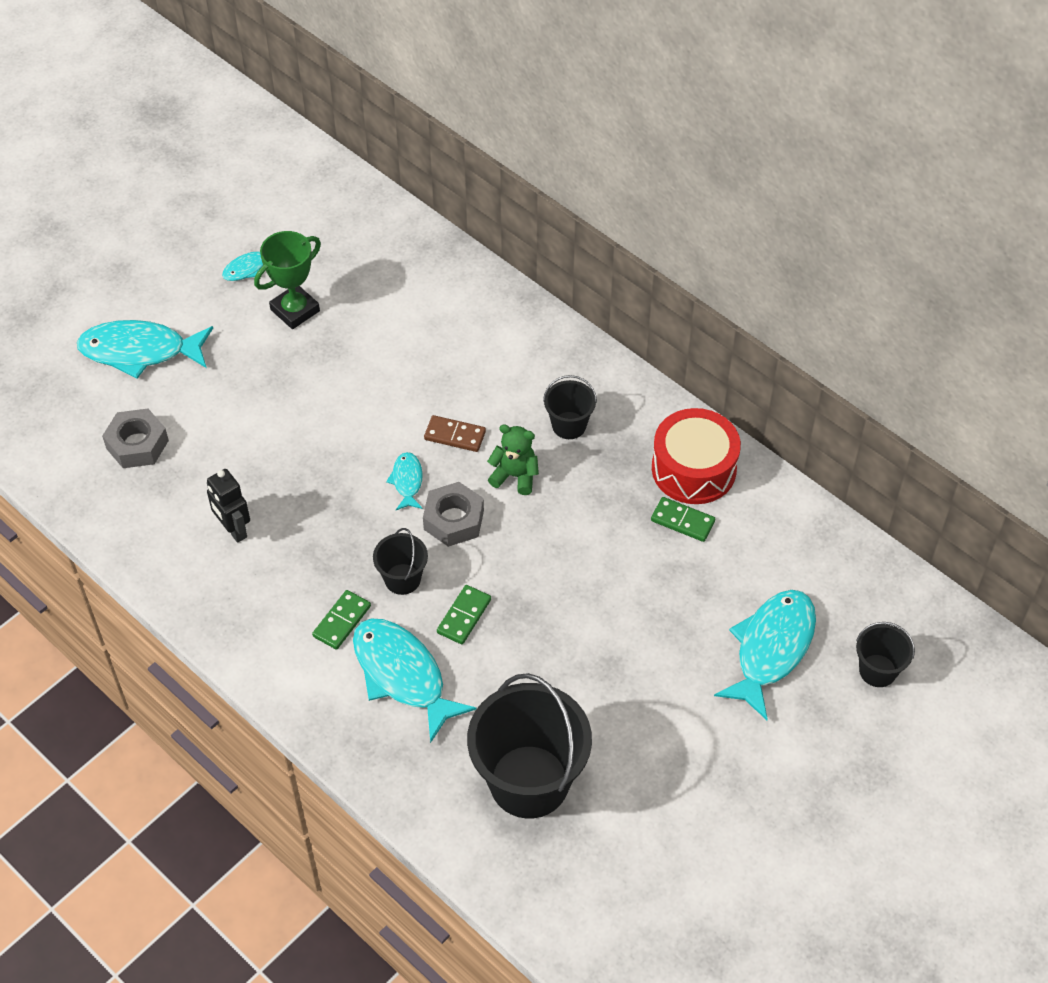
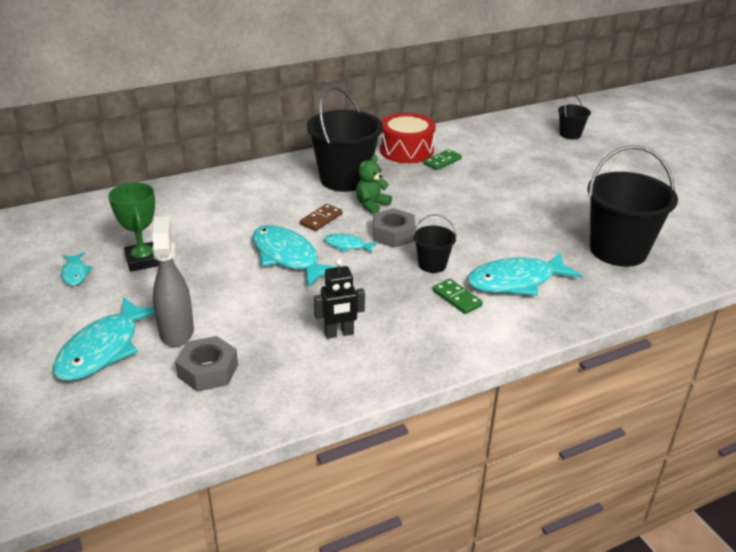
camera: 70 degrees left, 20 degrees down
(186, 394) = (177, 331): none -> grey spray bottle
(464, 616) = (476, 247): green domino -> none
(569, 425) = (344, 179): black bucket -> black bucket, size x2.07
(771, 649) = (545, 157): turquoise fish -> turquoise fish (288, 257)

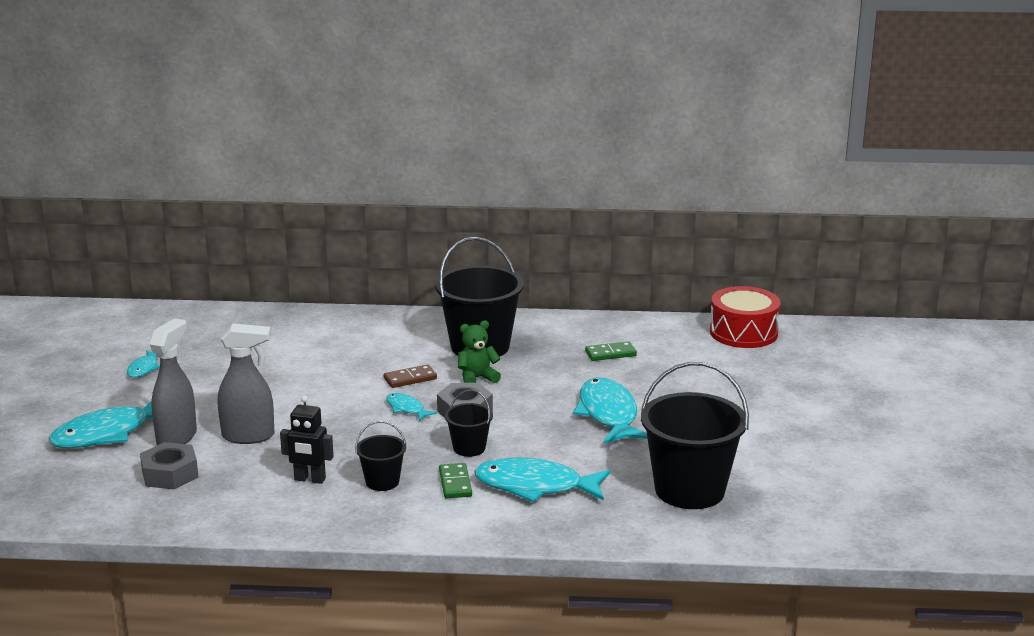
camera: 30 degrees right, 10 degrees down
(143, 260) = (209, 373): green trophy -> none
(242, 310) = (249, 436): none -> grey spray bottle
(288, 257) = (339, 404): turquoise fish -> turquoise fish (608, 414)
(406, 150) = (584, 333): red drum -> red drum (743, 332)
(570, 134) = (810, 360): black bucket -> black bucket (382, 482)

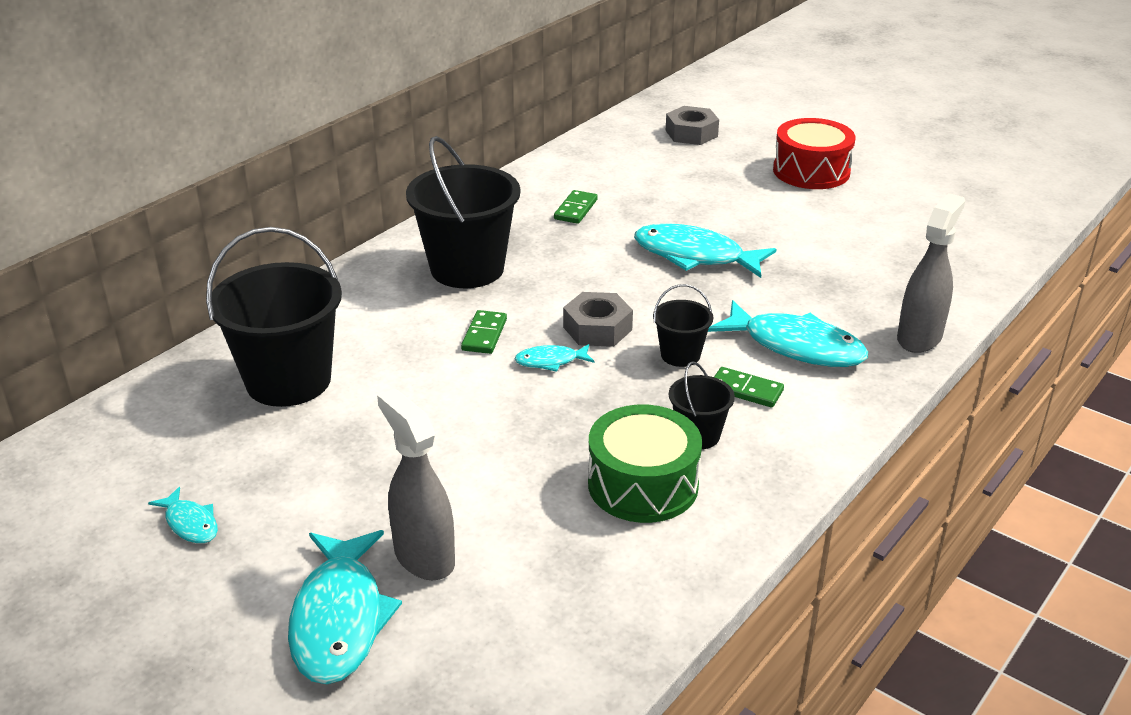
camera: 55 degrees left, 10 degrees up
(170, 474) = (516, 595): grey nut -> grey nut (691, 133)
(249, 436) = (488, 495): grey spray bottle -> grey spray bottle (919, 337)
(309, 479) = (643, 484): black robot -> green drum
(410, 379) = (484, 335): brown domino -> green domino
(477, 378) = (535, 296): green teddy bear -> none
(535, 486) = (796, 346): turquoise fish -> turquoise fish turned 105 degrees counterclockwise
(689, 490) = (876, 272): black bucket -> black bucket (288, 381)
(743, 332) = (617, 138): red drum -> red drum (811, 171)

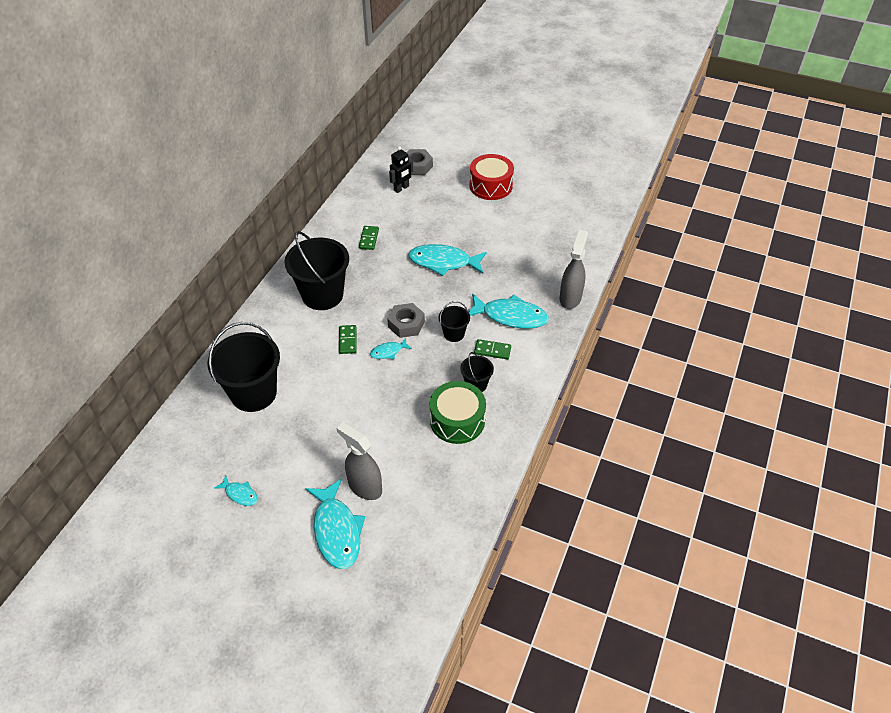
camera: 15 degrees left, 15 degrees up
(655, 156) = (401, 188): none -> black robot

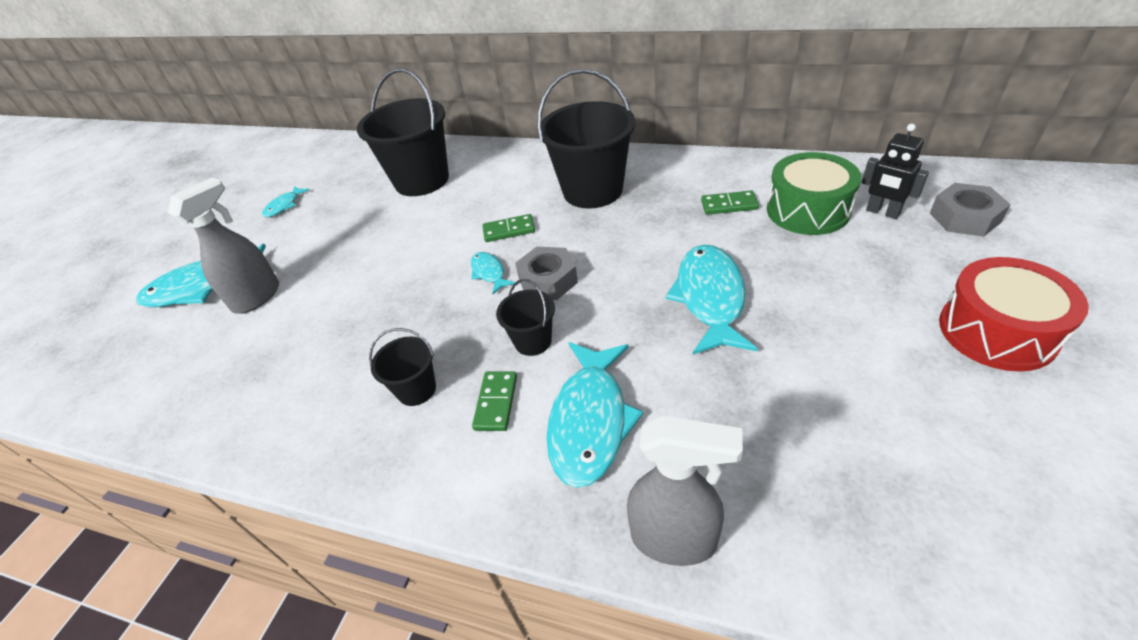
camera: 90 degrees right, 5 degrees down
(457, 420) = (344, 376): green drum -> green drum (807, 210)

